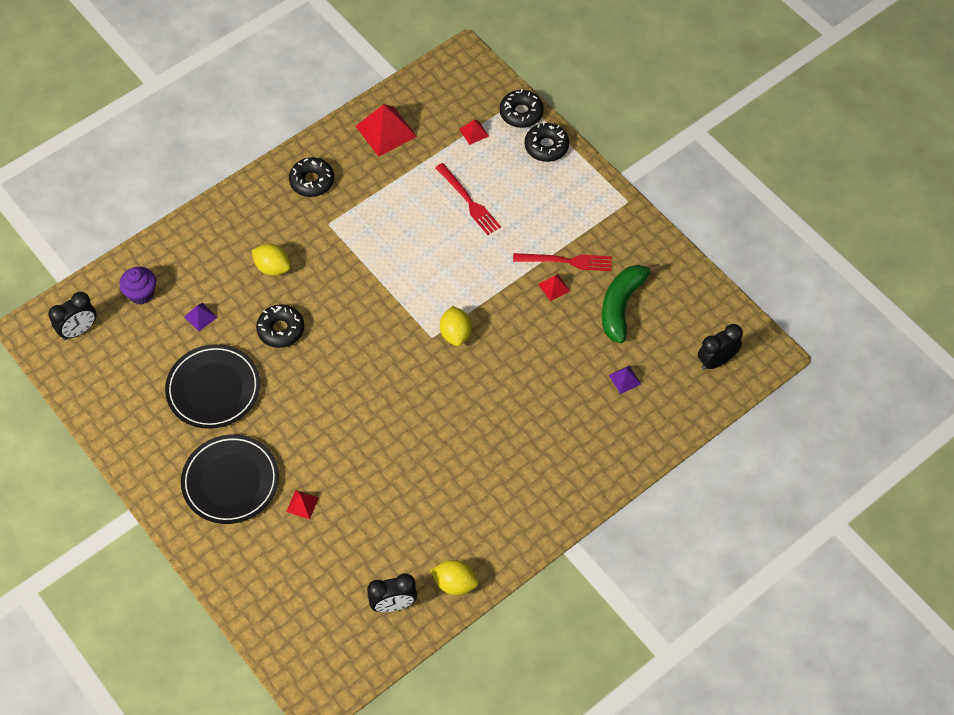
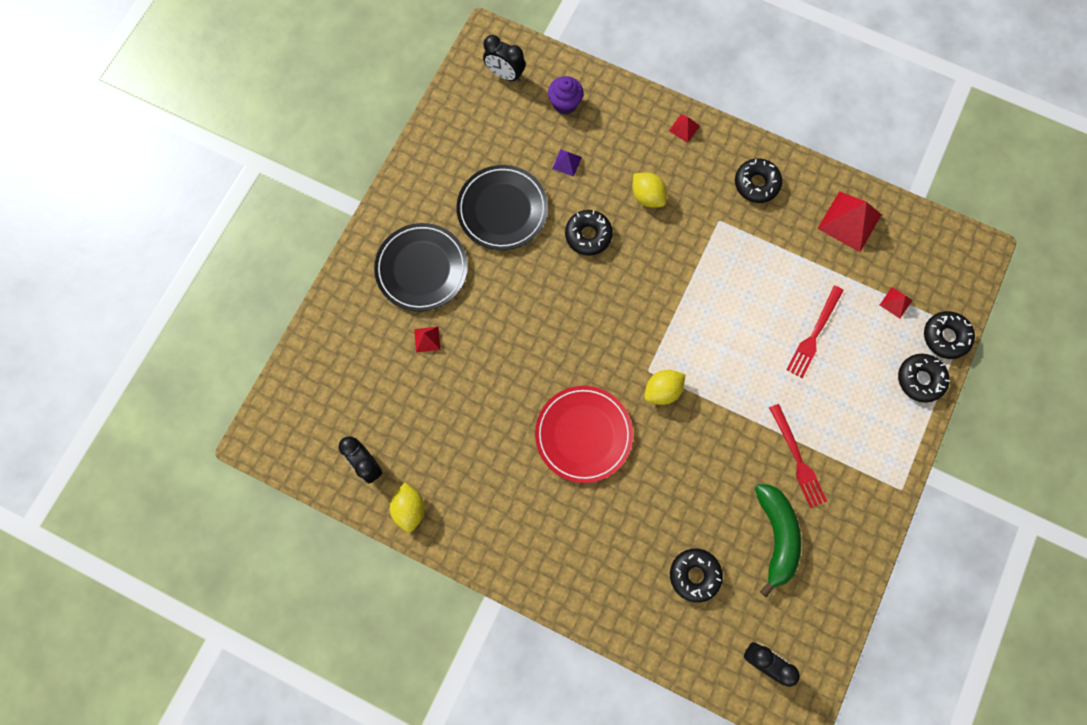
camera: 65 degrees right, 15 degrees up
(272, 268) = (647, 196): yellow lemon -> yellow lemon turned 45 degrees counterclockwise
(461, 412) = (583, 434): none -> red plate
(554, 287) = (761, 460): red pyramid -> red pyramid (684, 128)
(621, 305) = (776, 536): green banana -> green banana turned 90 degrees clockwise
(624, 379) = (694, 575): purple pyramid -> black donut

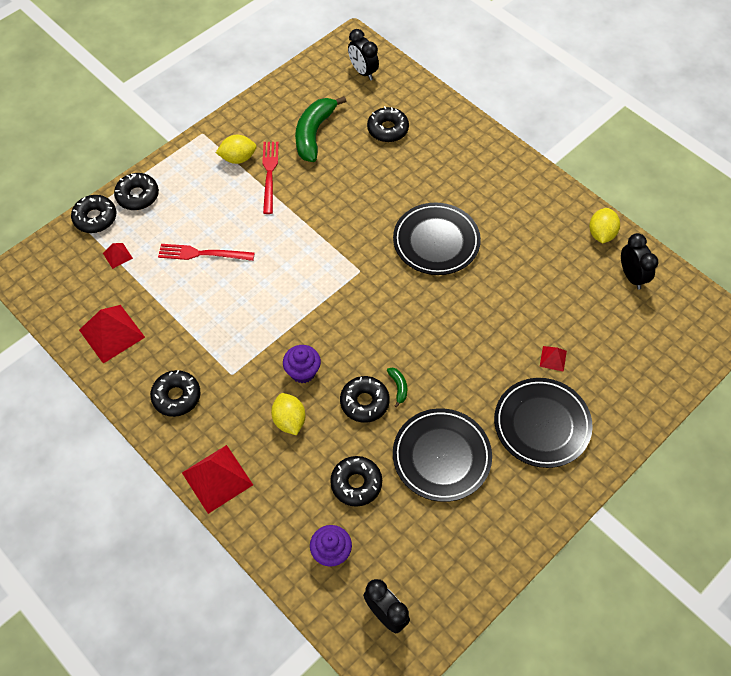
camera: 160 degrees left, 15 degrees down
(563, 260) = (398, 387): none -> green banana
(567, 162) = (356, 483): purple pyramid -> black donut
(583, 434) = (436, 241): red plate -> black plate
(656, 245) = (303, 372): none -> purple cupcake
(662, 390) = (354, 252): yellow lemon -> yellow lemon (238, 158)
(684, 128) = (217, 478): red pyramid -> red pyramid, size x2.03
(814, 334) = (202, 254): red fork -> red fork turned 135 degrees counterclockwise

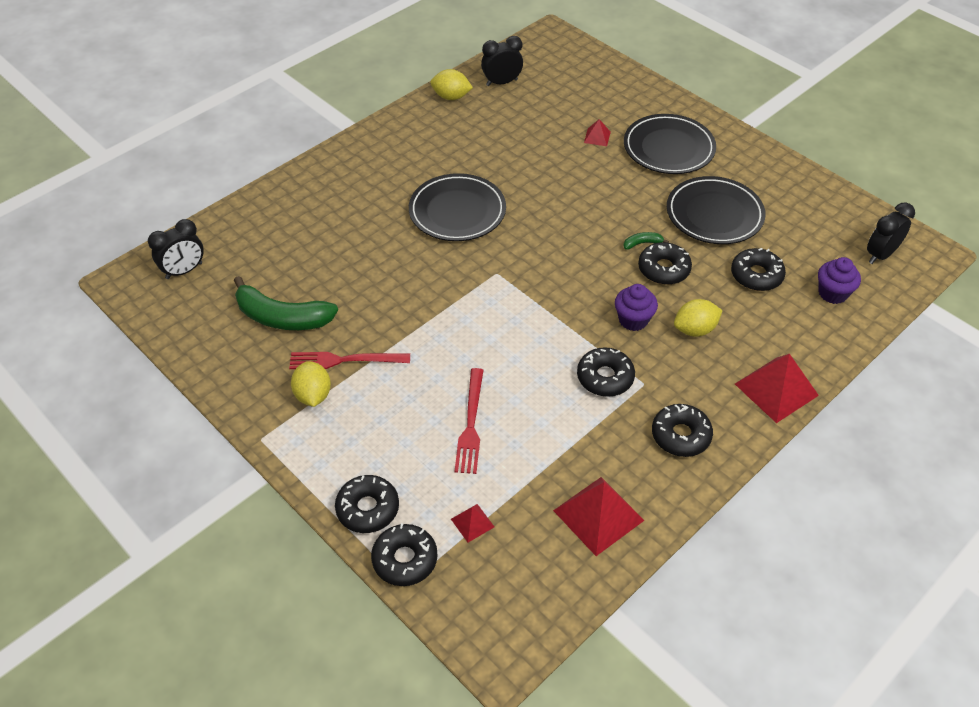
camera: 90 degrees left, 10 degrees down
(387, 129) = (287, 248): black donut -> black donut (605, 377)

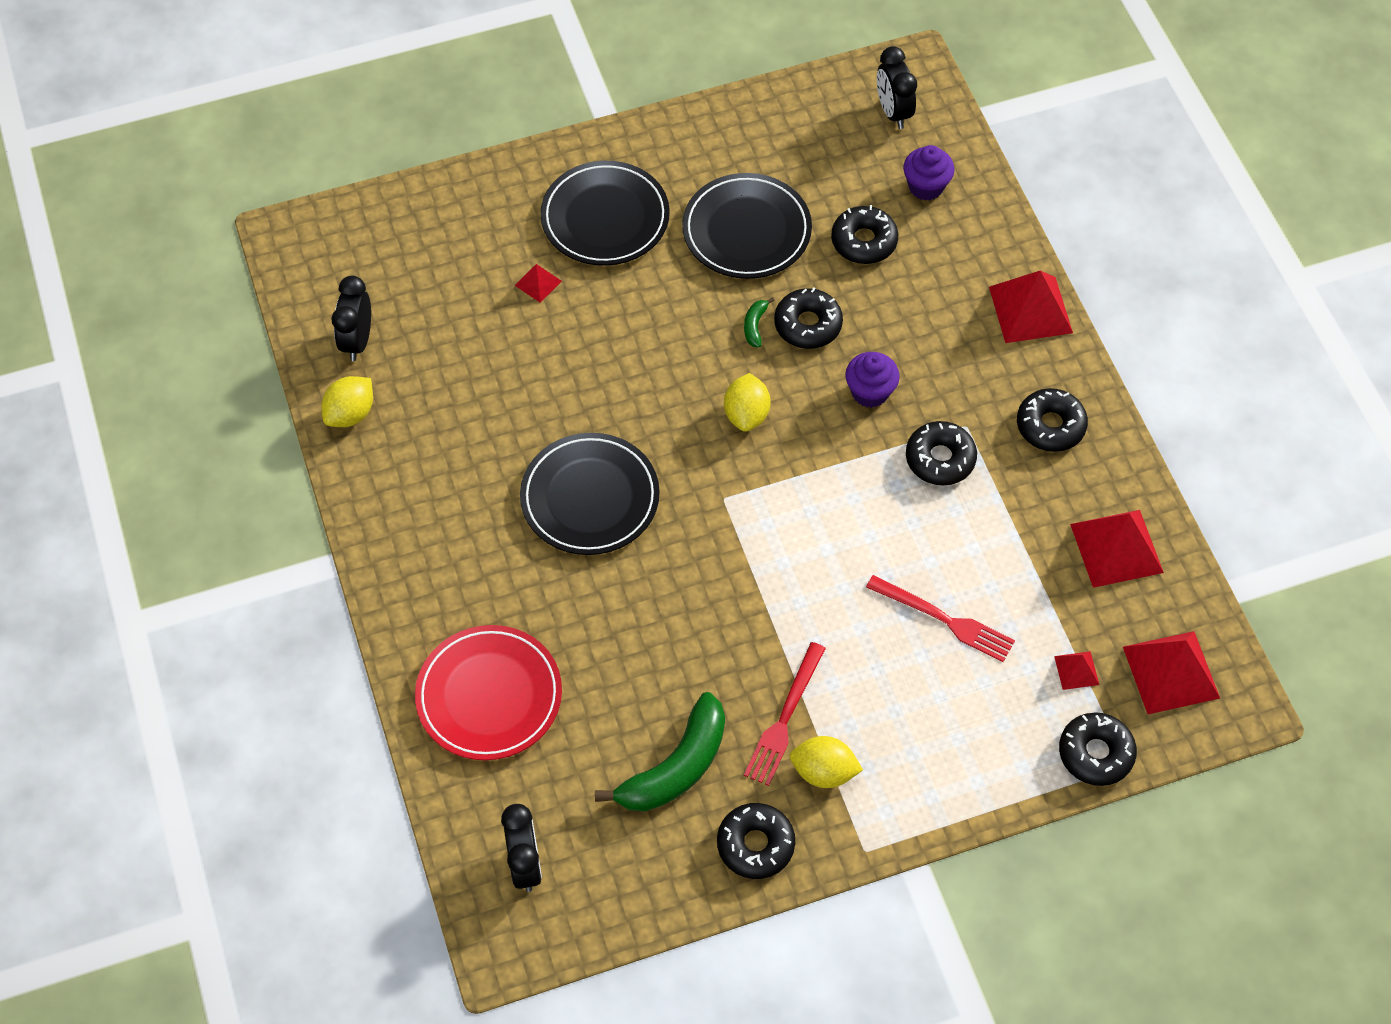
camera: 65 degrees left, 10 degrees up
(293, 216) = (489, 696): none -> red plate
(368, 509) = (1015, 767): black donut -> black donut (755, 845)
(505, 590) = (1170, 672): none -> red pyramid
(695, 329) = (913, 340): yellow lemon -> yellow lemon (746, 414)

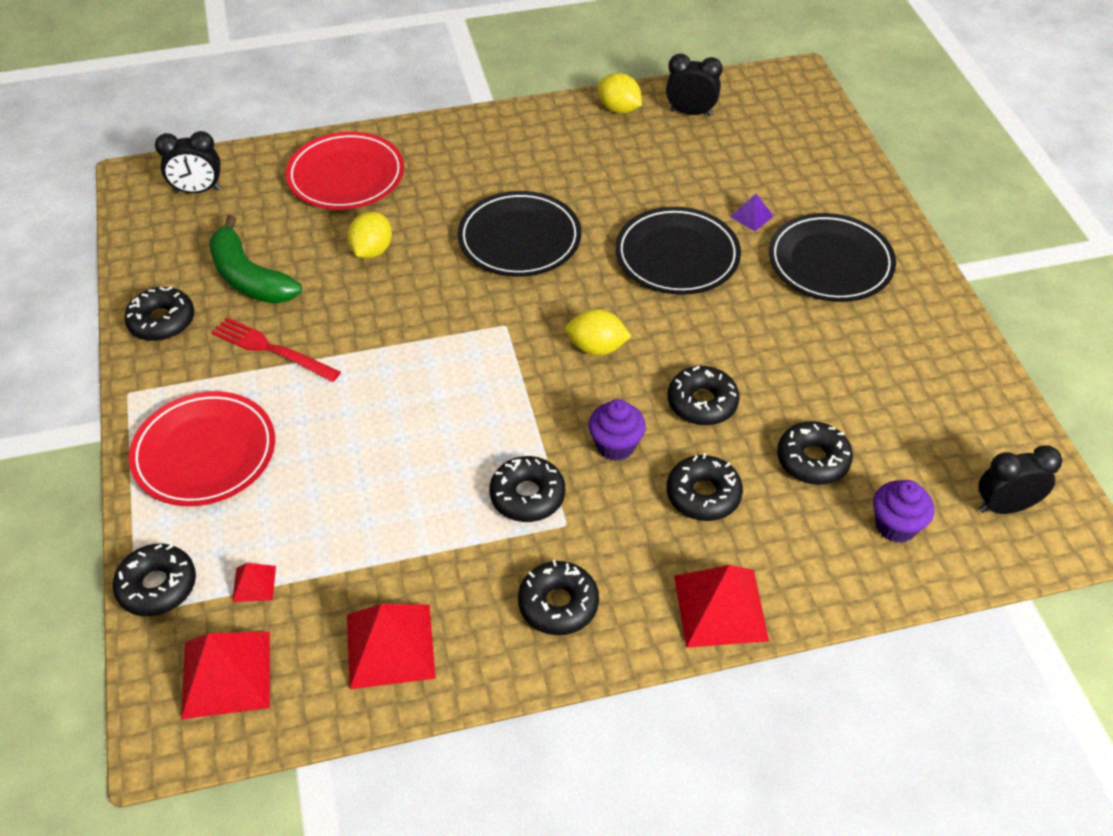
camera: 95 degrees right, 10 degrees down
(538, 283) = (751, 216): red pyramid -> purple pyramid
(746, 230) = (821, 364): black plate -> black plate (677, 256)
(755, 326) = (701, 362): green banana -> none
(823, 771) = (212, 371): yellow lemon -> yellow lemon (372, 251)
(916, 323) = (703, 495): none -> black donut
(934, 751) = (204, 453): none -> red plate
(944, 620) = (340, 477): red fork -> none

